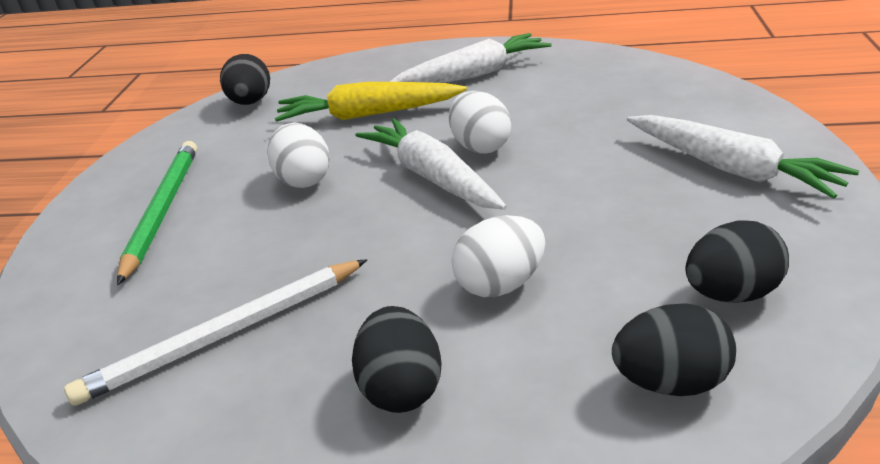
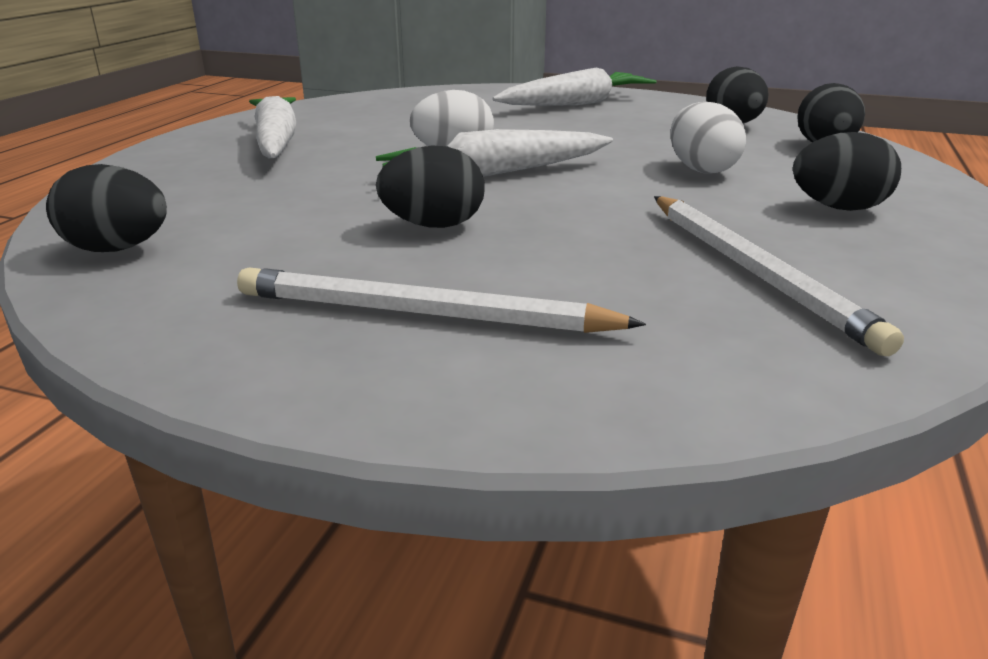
camera: 80 degrees left, 5 degrees down
(162, 210) = (423, 314): green pencil -> white pencil
(303, 180) = (433, 225): white egg -> black egg
(368, 115) = (299, 187): yellow carrot -> none

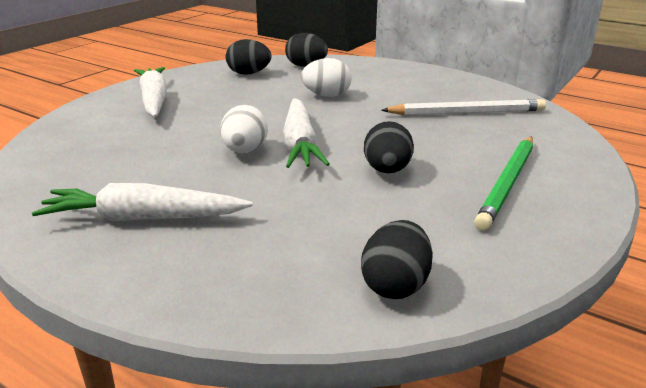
camera: 75 degrees left, 0 degrees up
(423, 314) = (508, 183): white pencil -> green pencil
(838, 208) = (397, 84): black egg -> none

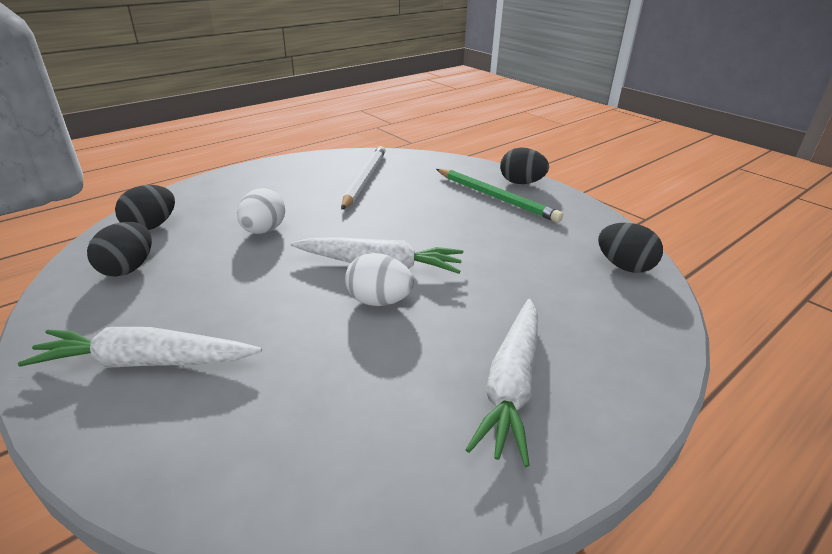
camera: 75 degrees left, 5 degrees up
(387, 170) = (457, 235): black egg -> black egg (521, 183)

